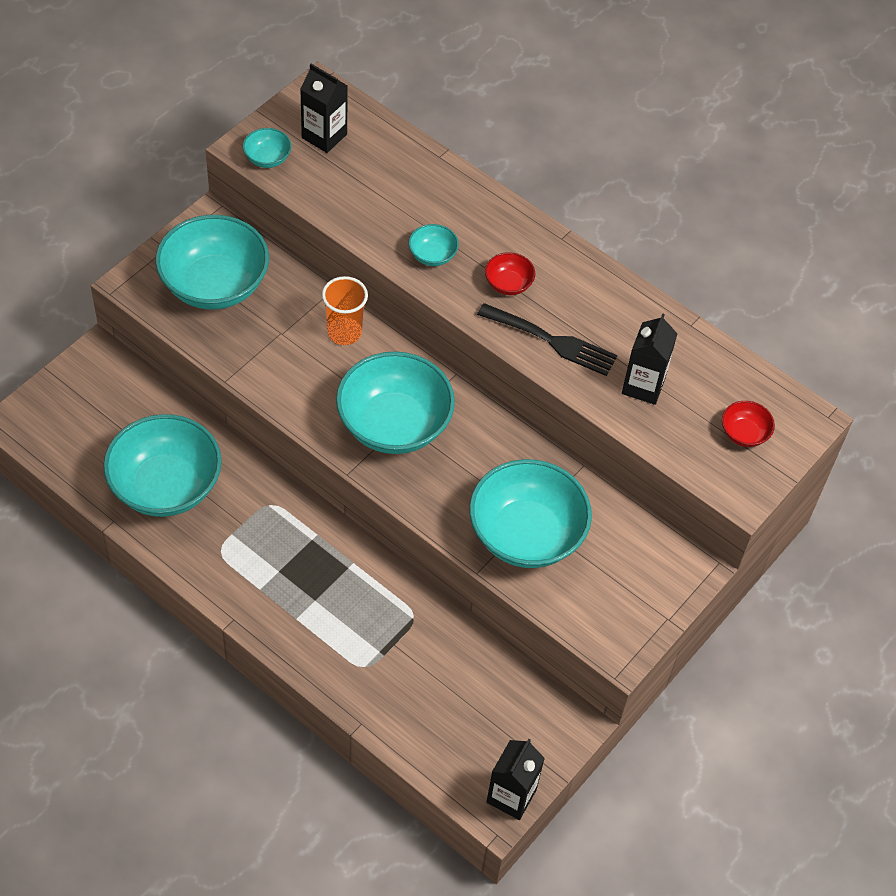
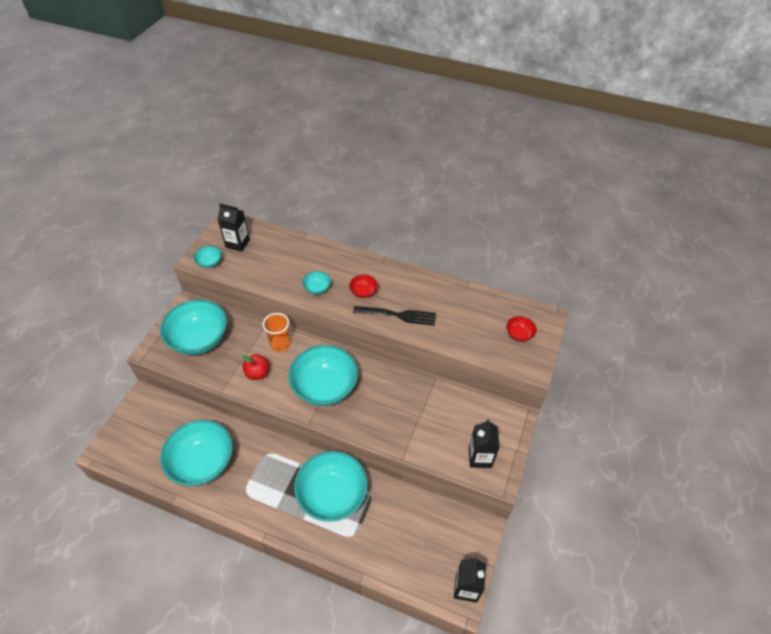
camera: 15 degrees left, 5 degrees down
(292, 369) = (257, 373): none -> red apple
(526, 534) = (420, 427): turquoise bowl -> turquoise bowl (332, 495)
(643, 386) = (456, 325): black carton -> black carton (480, 457)

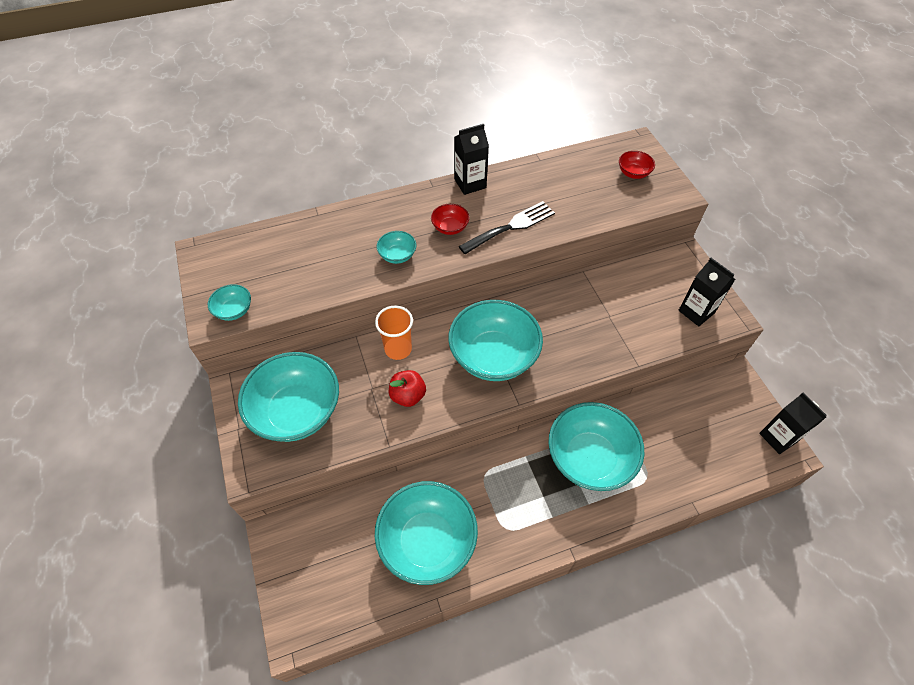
camera: 40 degrees left, 5 degrees up
(237, 243) = (244, 267): black carton -> black carton (470, 183)

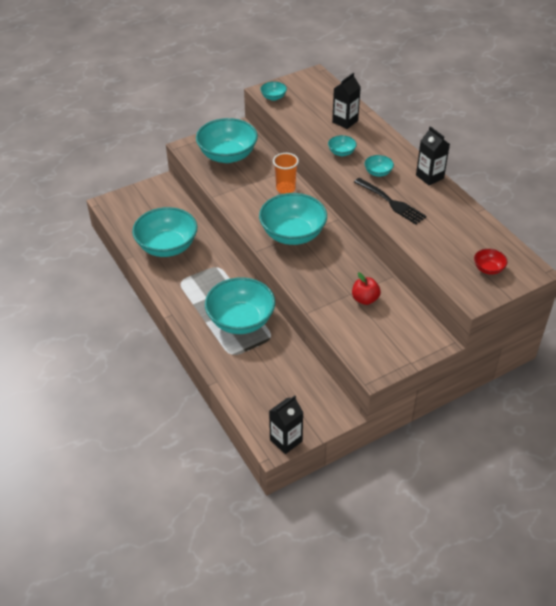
camera: 80 degrees right, 10 degrees down
(408, 396) = (250, 199): red apple -> red apple (365, 299)
(450, 227) = (378, 173): red bowl -> turquoise bowl
(696, 312) = (373, 348): black carton -> black carton (345, 121)

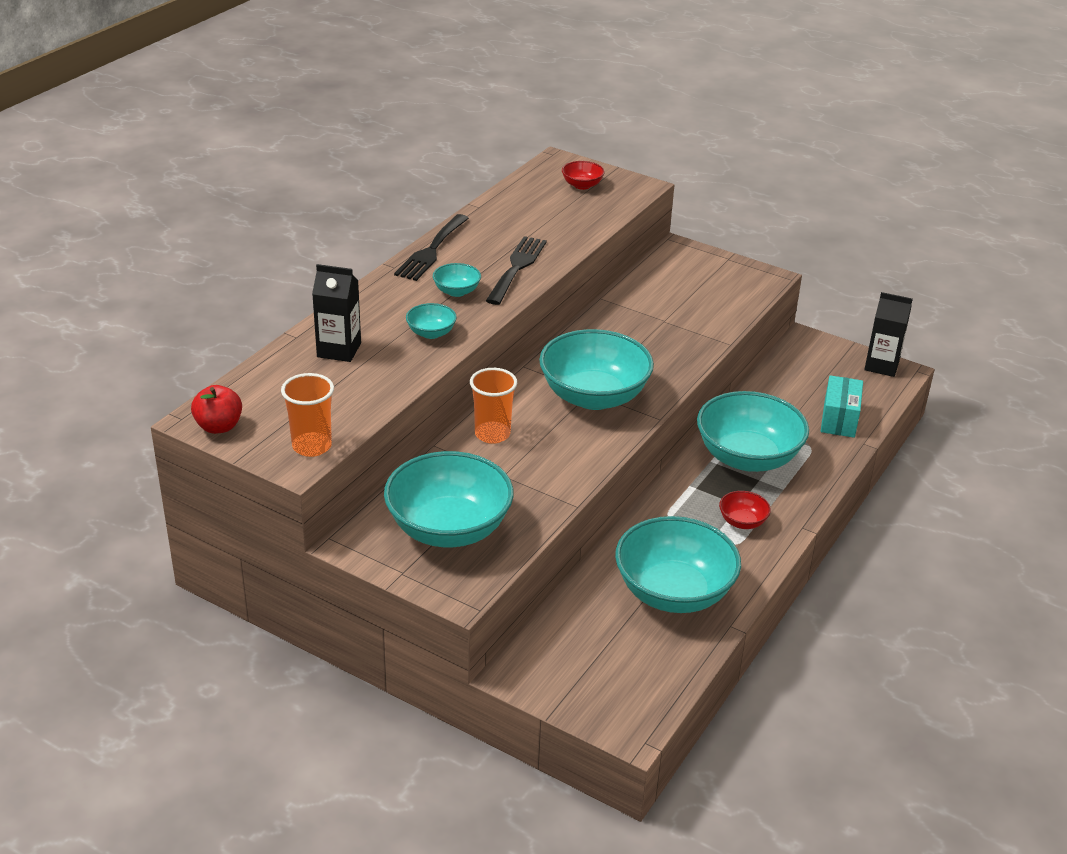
camera: 120 degrees left, 10 degrees down
(193, 293) = (742, 522): none -> red bowl
(246, 382) = (839, 419): none -> turquoise box
(273, 97) = (312, 446): turquoise bowl -> orange cup
(365, 299) = (662, 308): red apple -> red apple (219, 426)
(429, 177) = (431, 250): black carton -> black fork

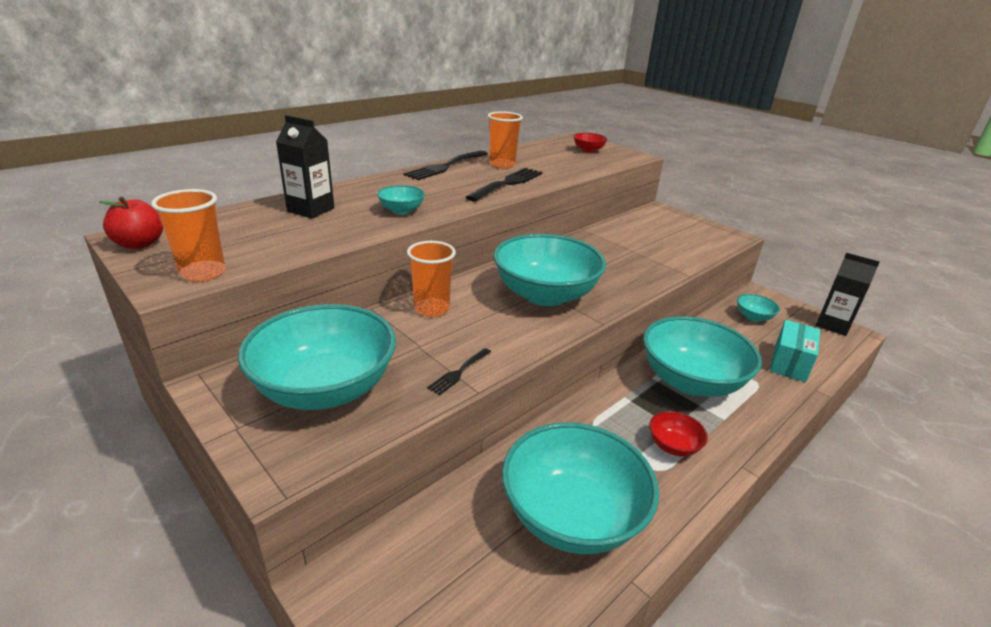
camera: 15 degrees right, 5 degrees down
(456, 291) = (446, 190): turquoise bowl -> turquoise bowl (753, 317)
(494, 234) = (502, 165): none -> orange cup
(552, 493) = (458, 372): none -> black fork

